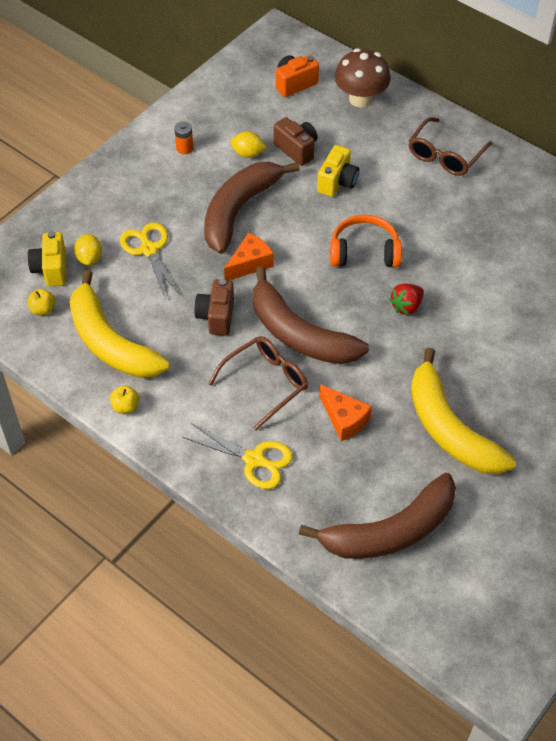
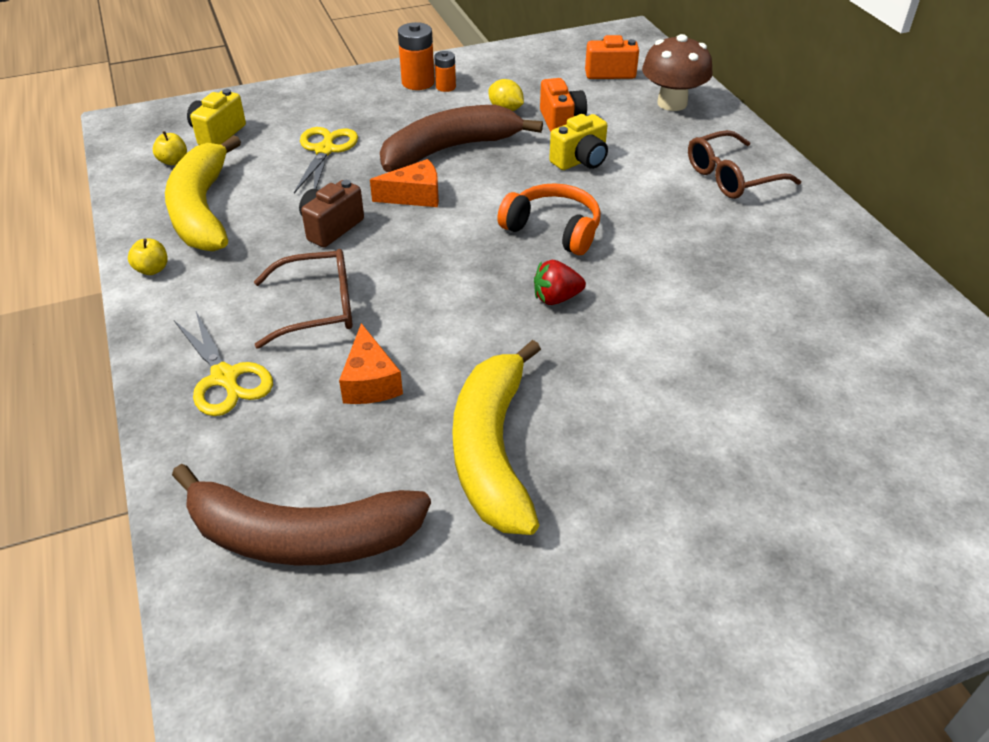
camera: 30 degrees right, 10 degrees down
(89, 258) = (262, 138): yellow lemon -> none
(159, 152) = (418, 82): none -> orange battery
(297, 149) = (561, 121): brown camera -> orange camera
(299, 334) = (403, 277): brown banana -> none

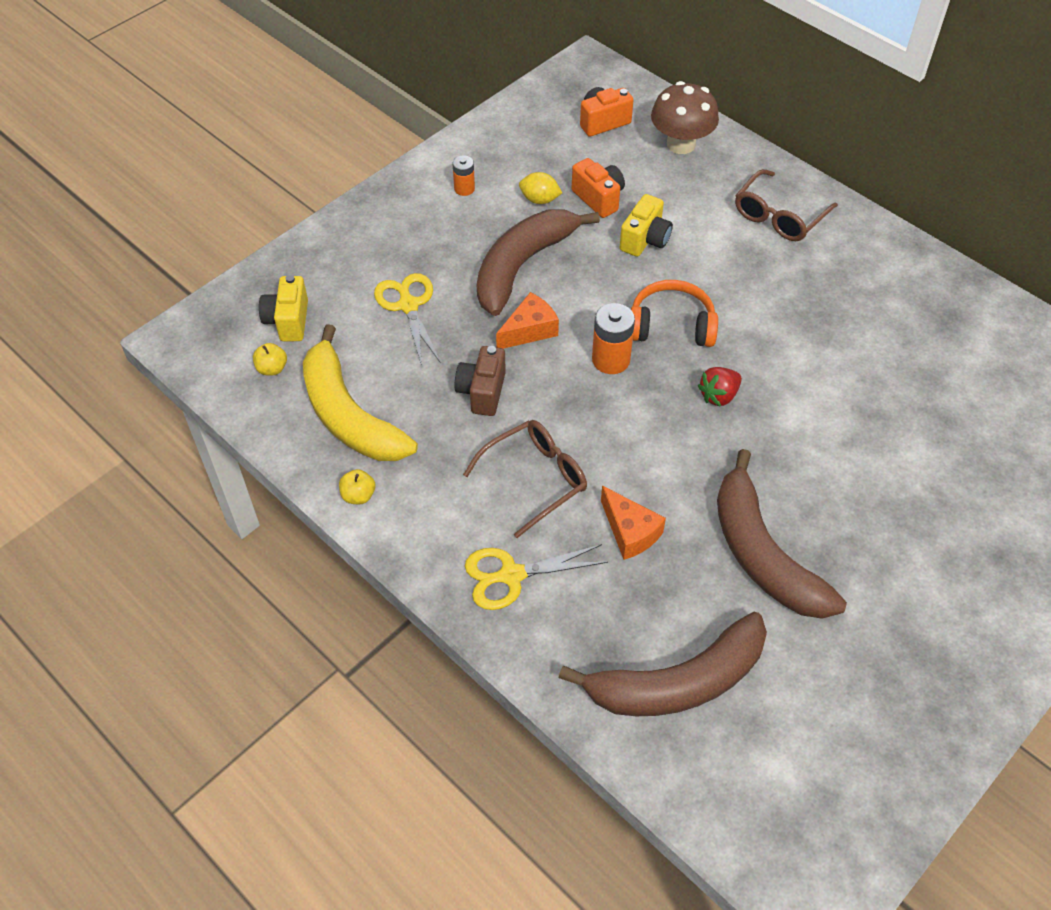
camera: 25 degrees left, 10 degrees up
(224, 377) = (511, 575): yellow scissors -> yellow scissors turned 135 degrees clockwise
(418, 82) = (433, 191): orange battery -> orange battery (611, 360)
(492, 450) = (762, 554): yellow banana -> brown banana

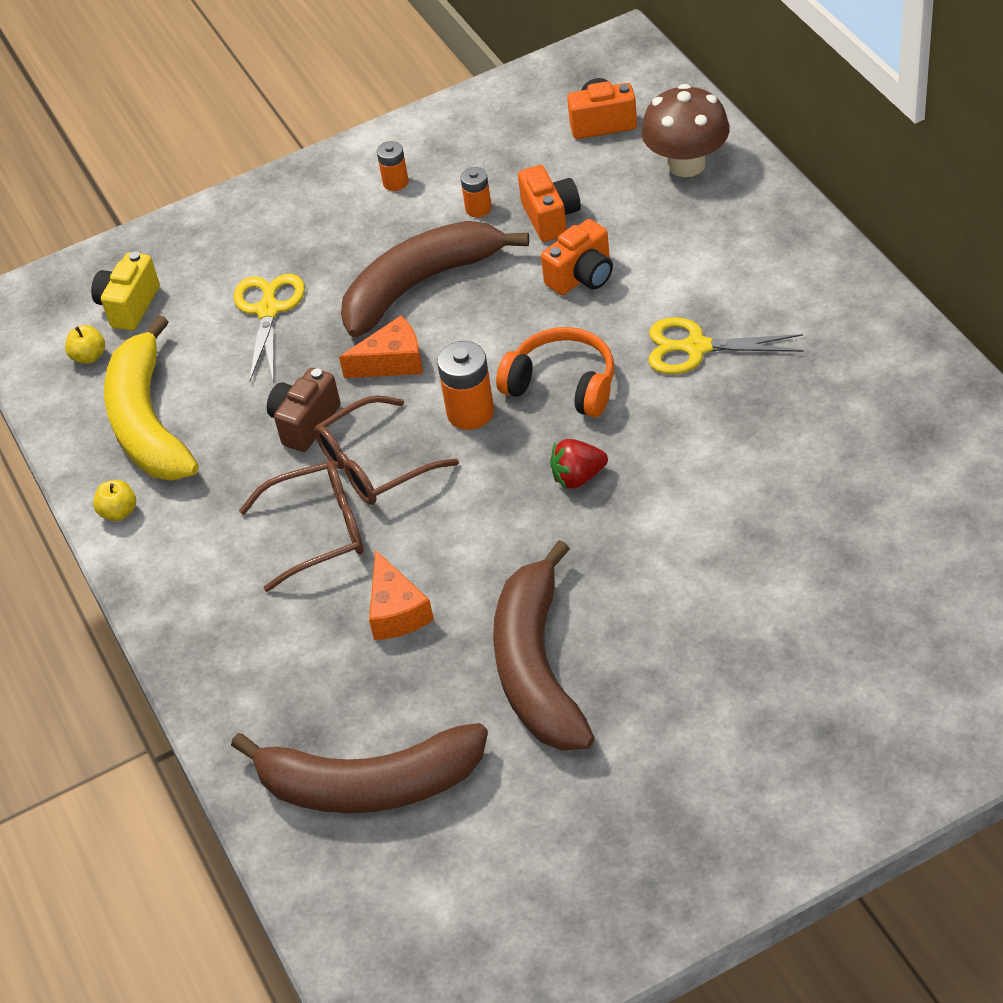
camera: 25 degrees right, 5 degrees down
(511, 575) = (243, 631): yellow scissors -> yellow scissors (696, 347)
(539, 200) = (478, 208): yellow lemon -> orange battery
(645, 240) = (582, 276): yellow camera -> orange camera
(779, 216) = (766, 273): brown glasses -> brown glasses (374, 464)

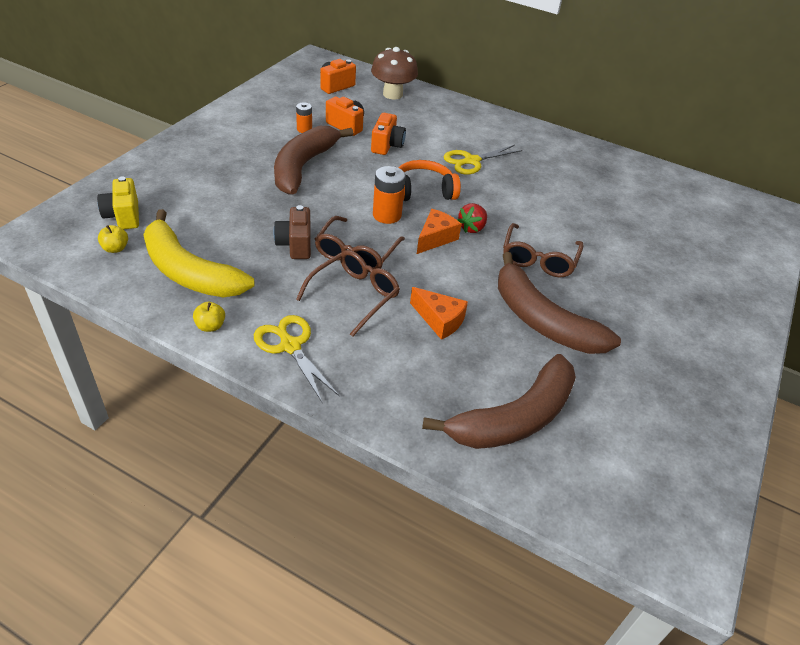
camera: 45 degrees left, 5 degrees down
(268, 310) = (221, 198): yellow scissors -> yellow scissors (290, 346)
(392, 362) = (320, 204): orange cheese -> orange cheese (435, 238)
(395, 182) = (246, 127): orange battery -> none
(630, 567) = (539, 259): none -> brown glasses

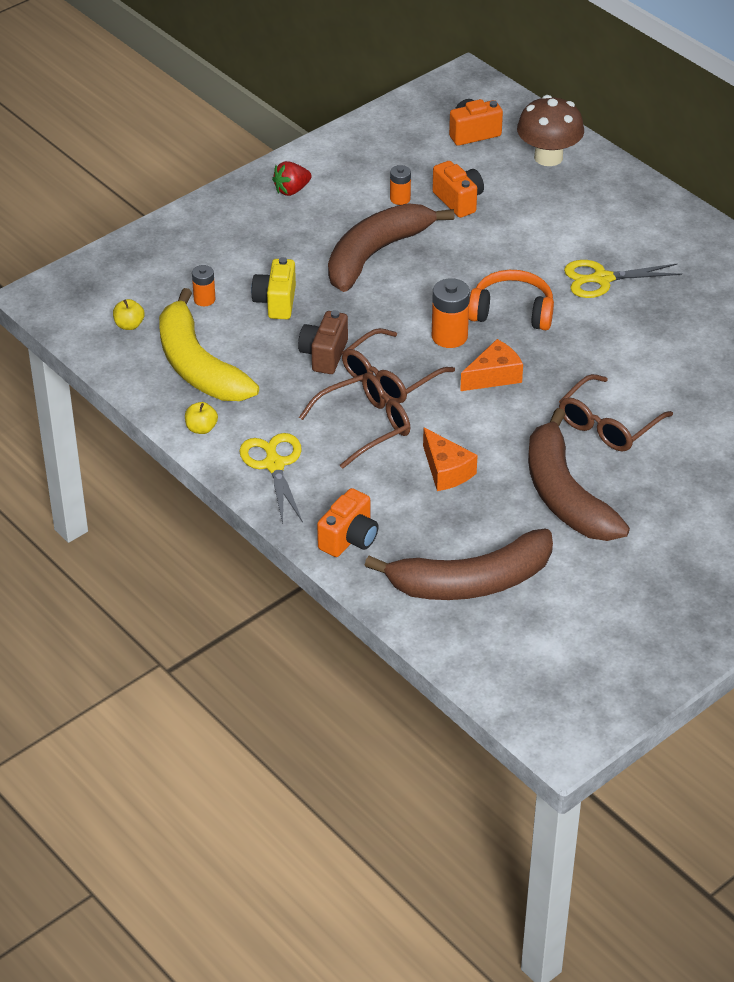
camera: 25 degrees right, 0 degrees up
(123, 216) = (147, 287): yellow camera -> yellow camera (276, 302)
(177, 218) = (204, 299): none -> orange battery
(387, 145) = (498, 239): orange camera -> orange camera (349, 539)
(472, 228) = (547, 371): red strawberry -> red strawberry (291, 190)

